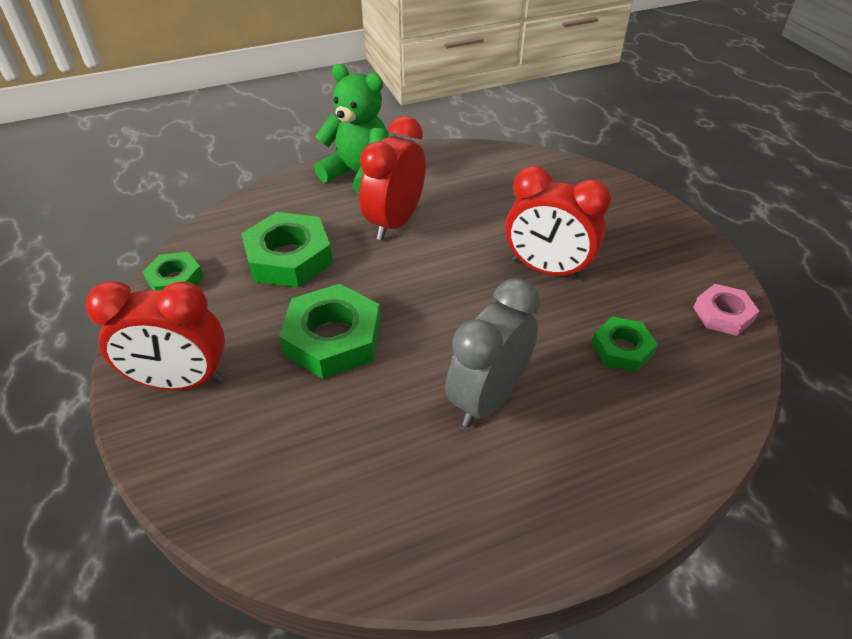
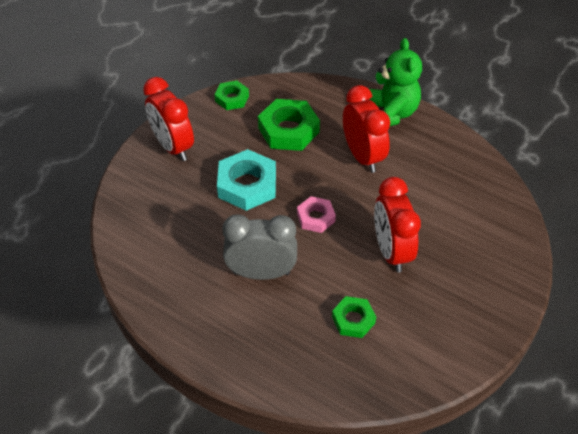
camera: 55 degrees right, 5 degrees up
(333, 338) = (247, 185): green nut -> turquoise nut
(395, 222) = (362, 156): red clock -> red clock turned 75 degrees clockwise
(723, 314) = (435, 364): pink nut -> pink nut (315, 217)

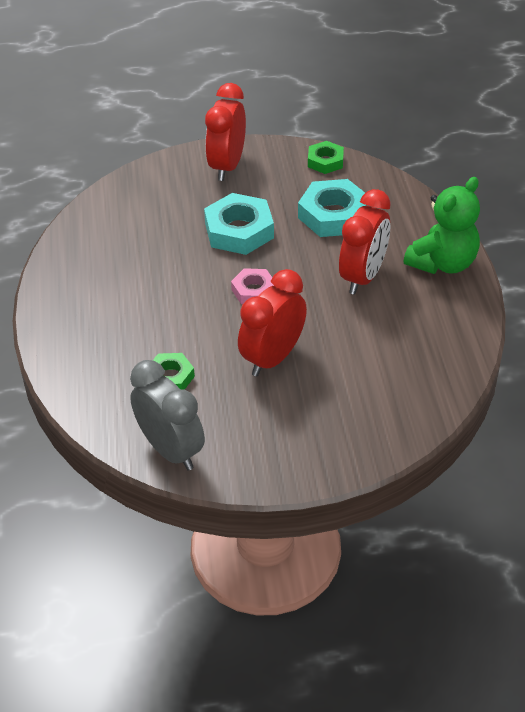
camera: 50 degrees right, 5 degrees down
(261, 273) = (157, 295): grey clock -> grey clock (171, 450)
(288, 130) = (333, 215): green nut -> turquoise nut

